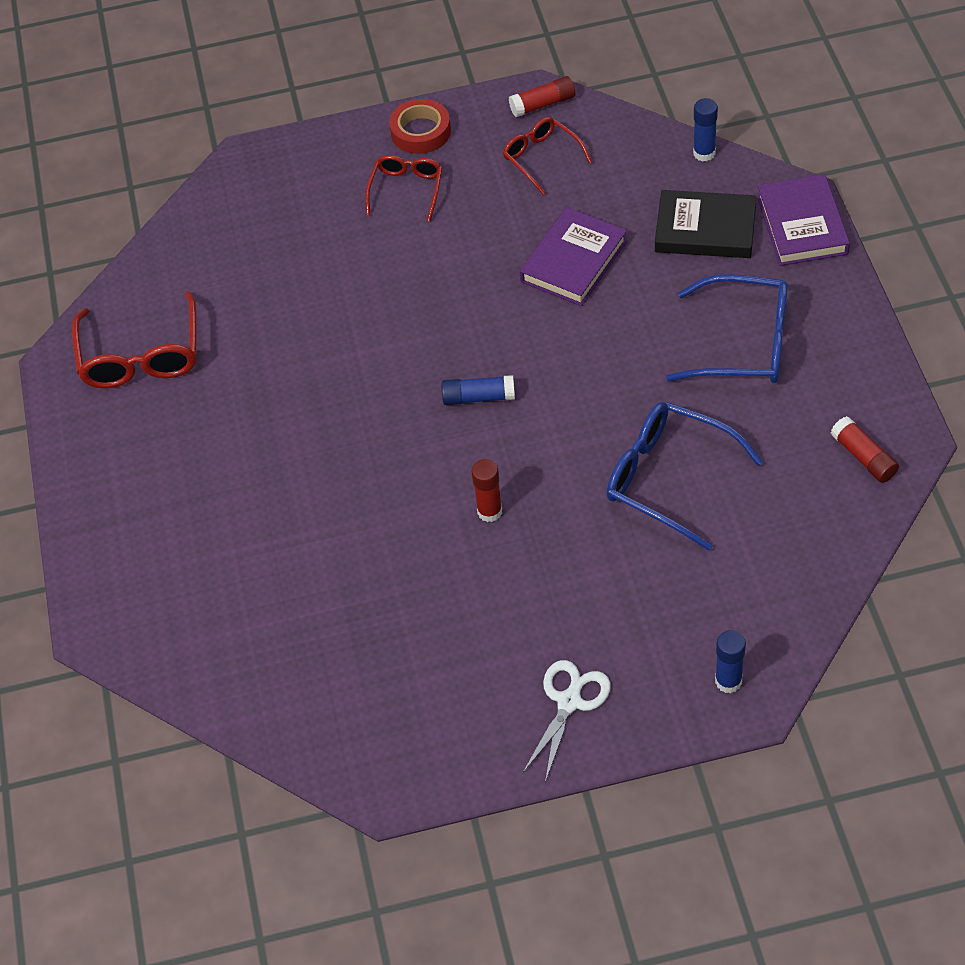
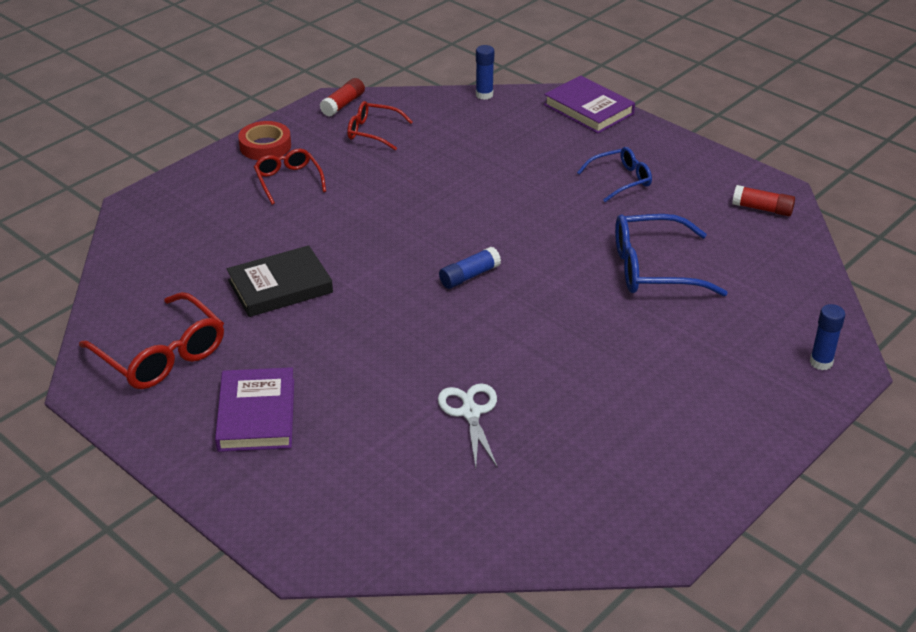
camera: 40 degrees left, 15 degrees down
(489, 511) = (550, 338): red glue stick -> none
(569, 702) = (731, 424): white scissors -> white scissors (470, 413)
(574, 261) = (456, 178): purple book -> purple book (256, 415)
(705, 229) = (528, 132): black book -> black book (280, 286)
(744, 344) = (620, 180): blue glasses -> blue glasses, size x0.61

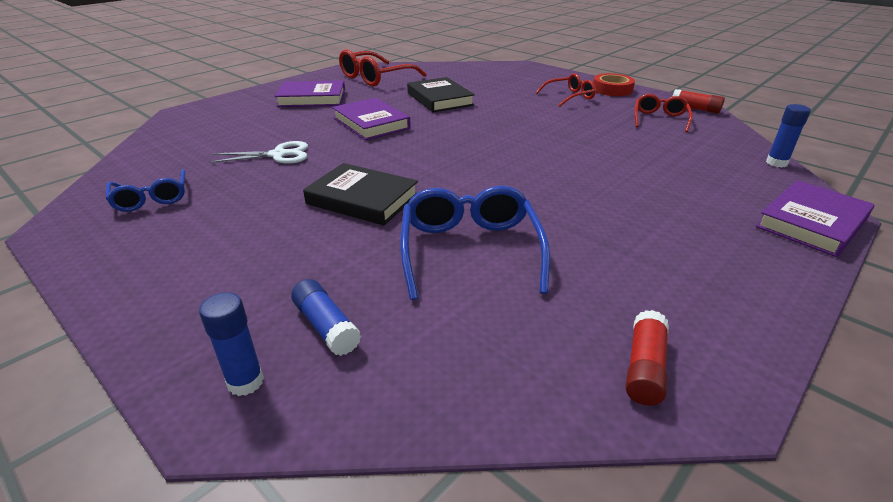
camera: 90 degrees right, 5 degrees down
(369, 344) = (371, 123): none -> purple book
(469, 276) = (453, 155): blue glue stick -> blue glue stick (326, 326)
(575, 333) = (362, 199): none -> black book
(620, 180) = (654, 238): blue glasses -> blue glasses (151, 198)

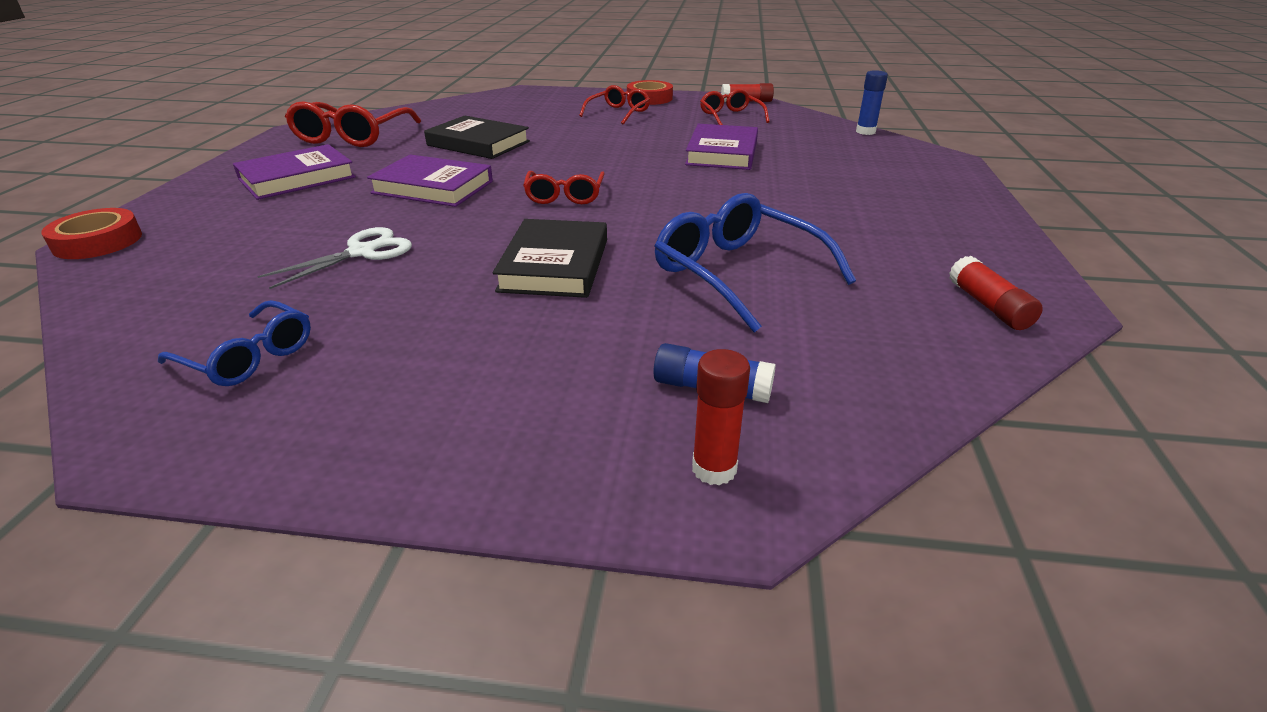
camera: 35 degrees left, 0 degrees up
(184, 112) = (98, 242): none -> red tape
(245, 382) = (714, 469): blue glue stick -> red glue stick
(362, 199) = (554, 265): black book -> black book turned 75 degrees counterclockwise
(439, 151) = (565, 196): none -> red glasses
(811, 223) = (945, 169): purple book -> purple book (722, 153)

